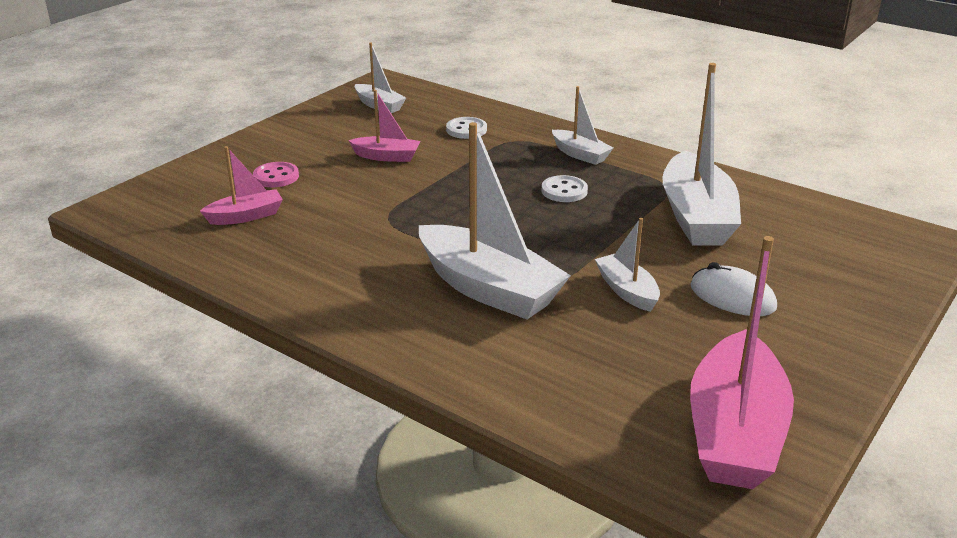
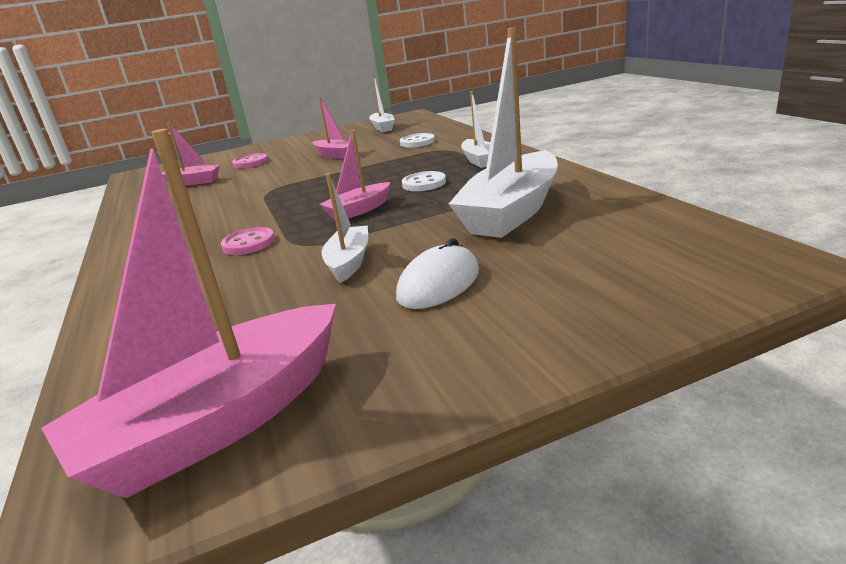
camera: 35 degrees right, 5 degrees down
(488, 288) = (249, 243): white boat -> pink button
(545, 233) = (359, 210): none -> pink boat
(732, 297) = (439, 284): white mouse -> white mouse turned 60 degrees clockwise

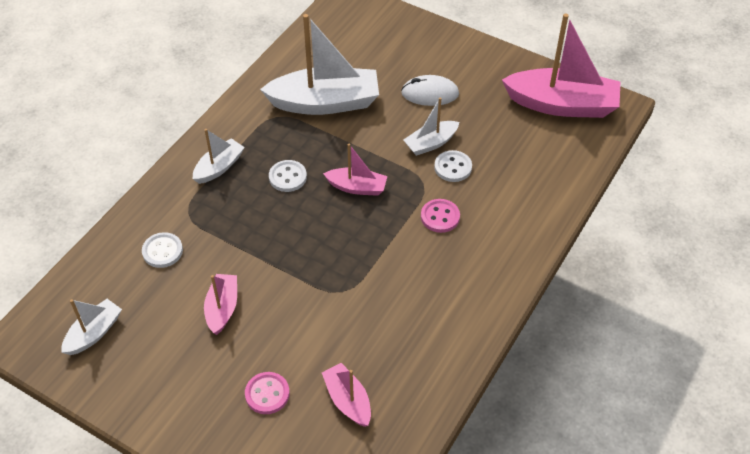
camera: 130 degrees left, 25 degrees up
(291, 267) = (453, 167): none -> white button

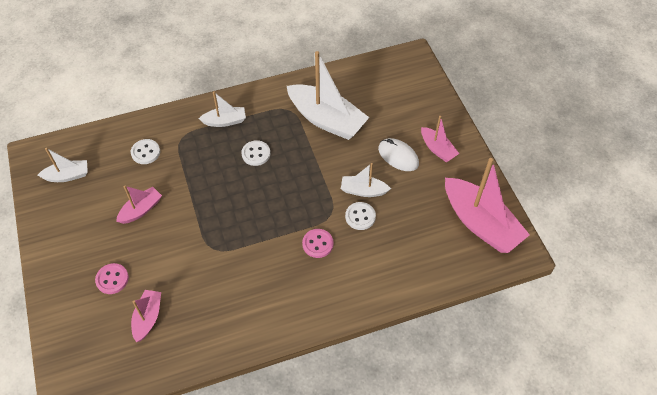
camera: 40 degrees right, 5 degrees up
(357, 187) = (288, 188): pink boat -> pink boat (437, 149)

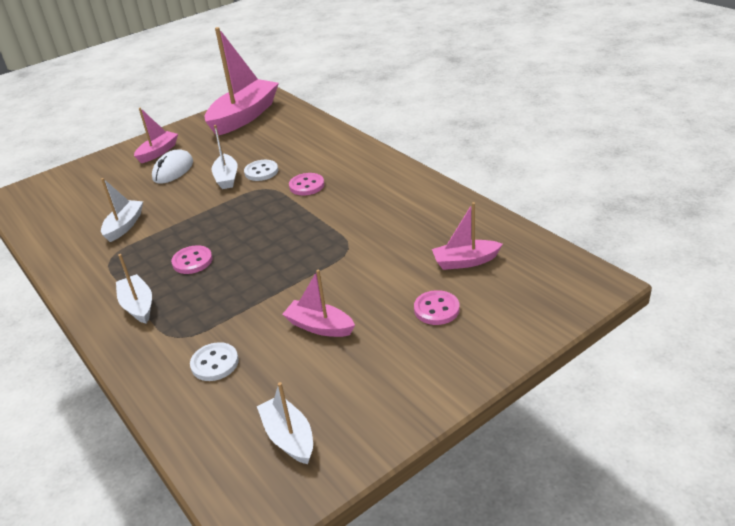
camera: 105 degrees left, 20 degrees down
(256, 154) = (192, 261): white button -> pink button
(326, 119) = (124, 226): white boat -> white boat, size x0.51

